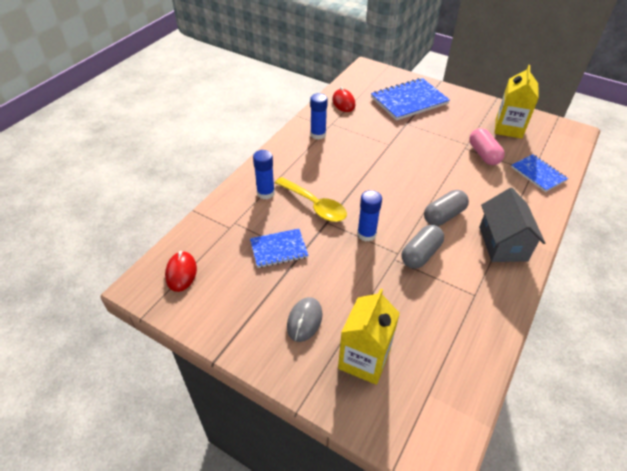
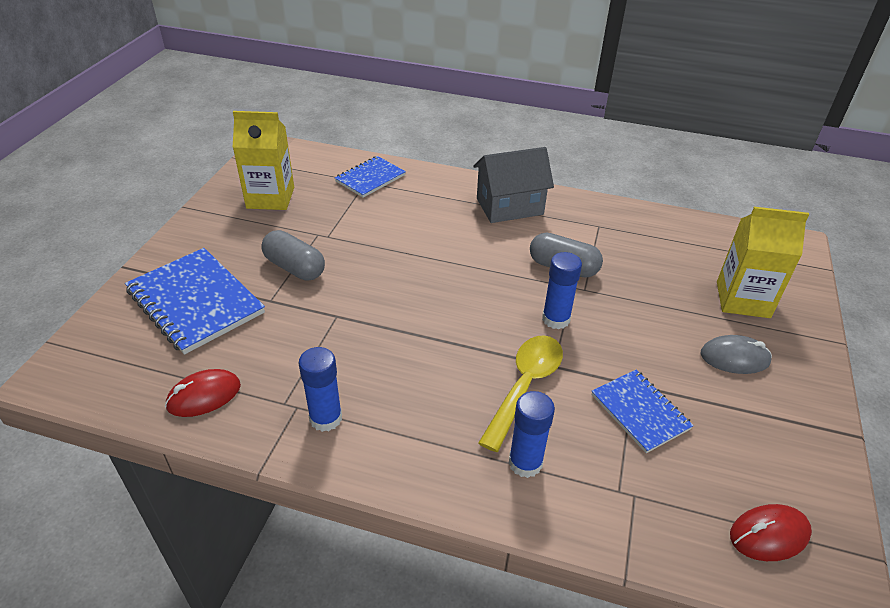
camera: 105 degrees left, 5 degrees down
(444, 216) = (484, 251): grey capsule -> grey capsule (295, 267)
(483, 154) = (340, 220): pink capsule -> none

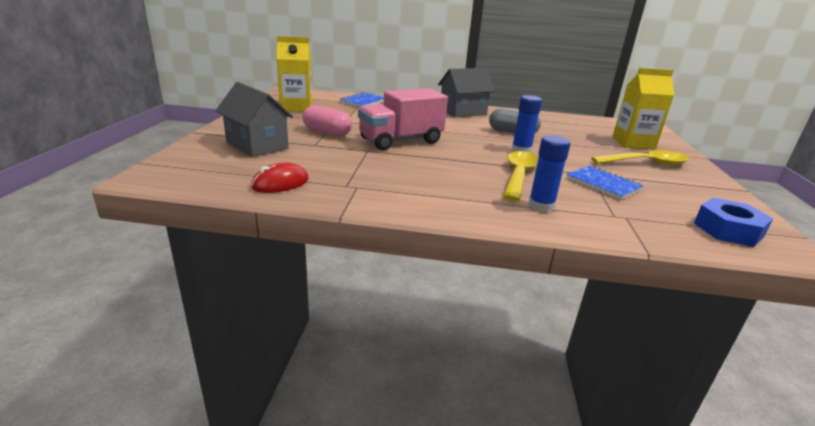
camera: 10 degrees left, 15 degrees down
(195, 302) = (257, 145): blue notebook -> grey house
(295, 267) = (327, 132): grey capsule -> pink capsule
(326, 418) = (382, 191): blue glue stick -> none
(390, 292) = (401, 141): none -> pink truck
(734, 358) = (646, 163): grey mouse -> yellow spoon
(769, 535) = (728, 230): red mouse -> blue nut

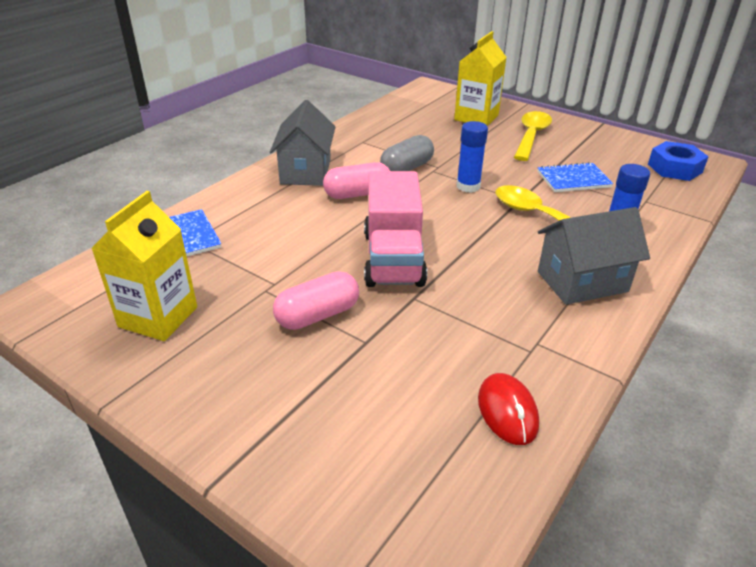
camera: 60 degrees left, 10 degrees up
(257, 145) = (337, 407): grey house -> grey house (582, 281)
(458, 125) = (357, 194): none -> pink capsule

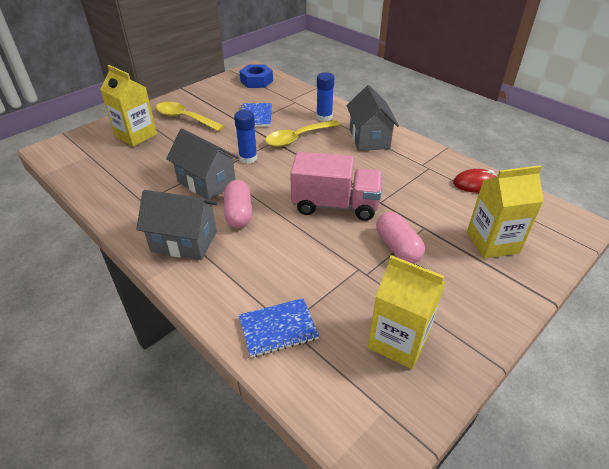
camera: 80 degrees left, 5 degrees up
(344, 420) = (492, 242): none -> yellow carton
(406, 168) = (206, 183): grey capsule -> grey house

